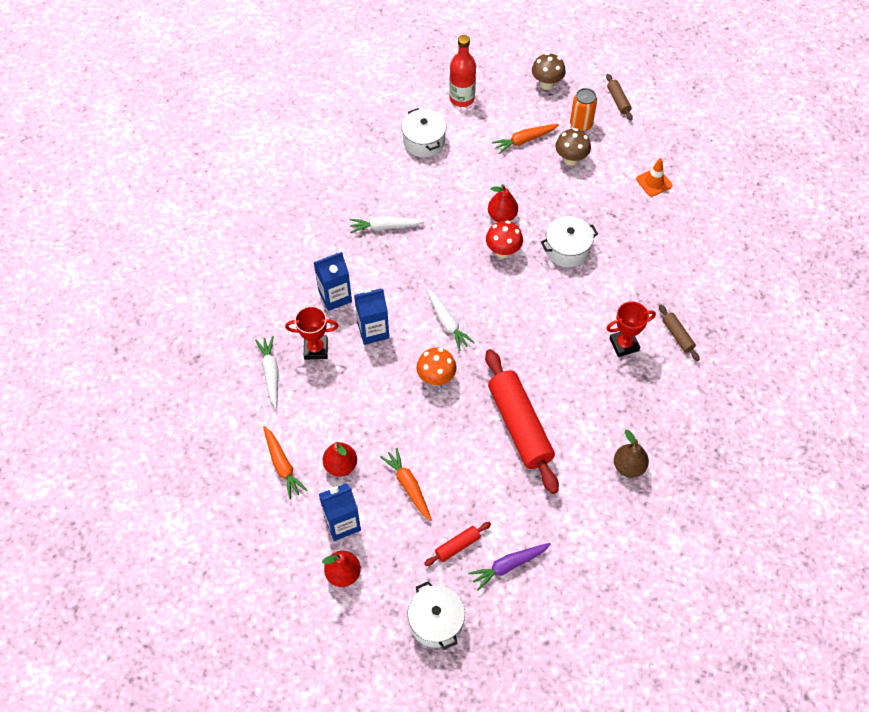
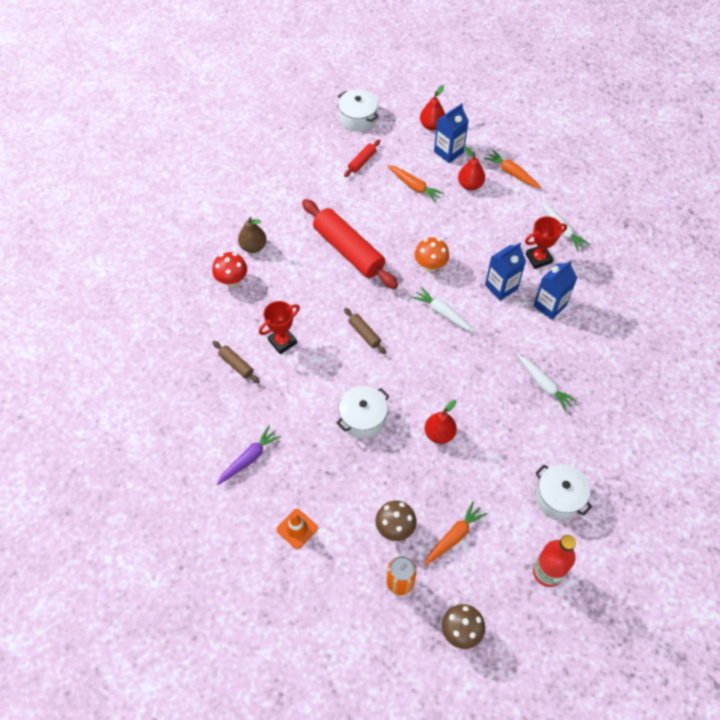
camera: 160 degrees right, 0 degrees up
(385, 227) = (544, 385): white carrot -> white carrot turned 75 degrees clockwise
(503, 251) = (423, 396): red mushroom -> red mushroom (232, 281)
(509, 565) = (322, 160): purple carrot -> purple carrot (249, 458)
(618, 101) = (368, 636): brown rolling pin -> brown rolling pin (364, 334)

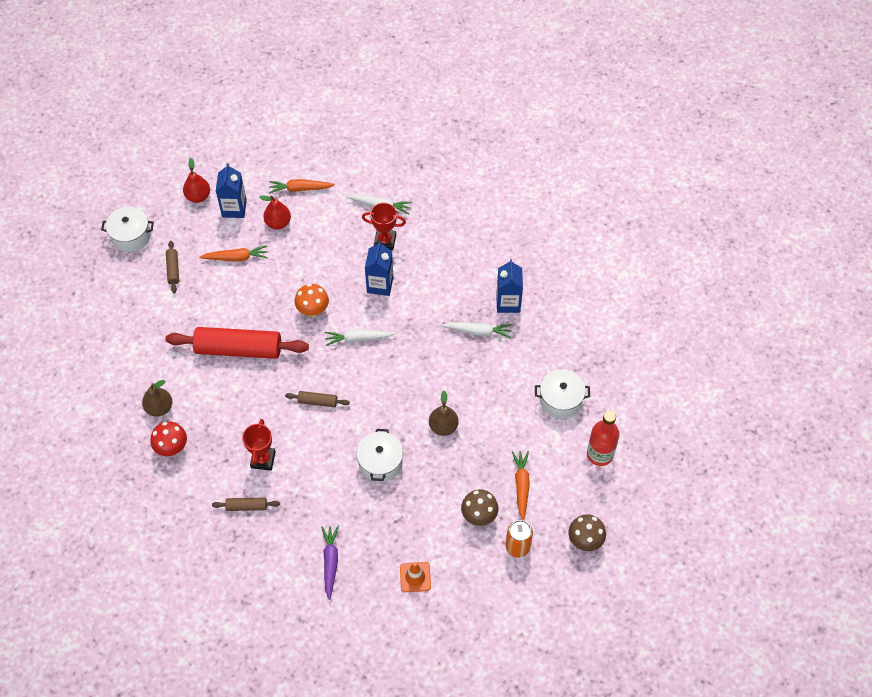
camera: 45 degrees left, 0 degrees up
(362, 161) = (173, 269): red rolling pin -> brown rolling pin
(439, 434) = (443, 427): red pear -> brown pear
(538, 258) = (385, 241): red trophy -> red trophy turned 75 degrees clockwise
(549, 305) = (427, 271): blue carton -> blue carton (508, 303)

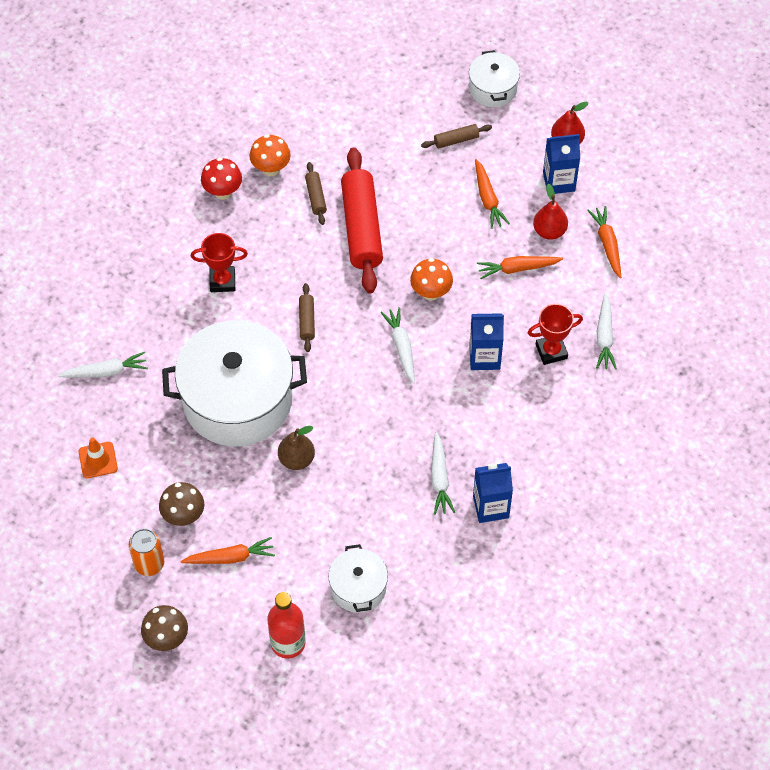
camera: 80 degrees right, 0 degrees up
(159, 408) = (271, 169): brown pear -> orange mushroom
(246, 506) = (162, 277): brown rolling pin -> brown rolling pin (316, 197)
(306, 249) = (517, 268): none -> orange carrot
(330, 562) = (106, 372): purple carrot -> white carrot
(380, 462) = (237, 400): white pot -> white pot, size x2.07
(385, 241) = (551, 351): red trophy -> red trophy turned 75 degrees clockwise

